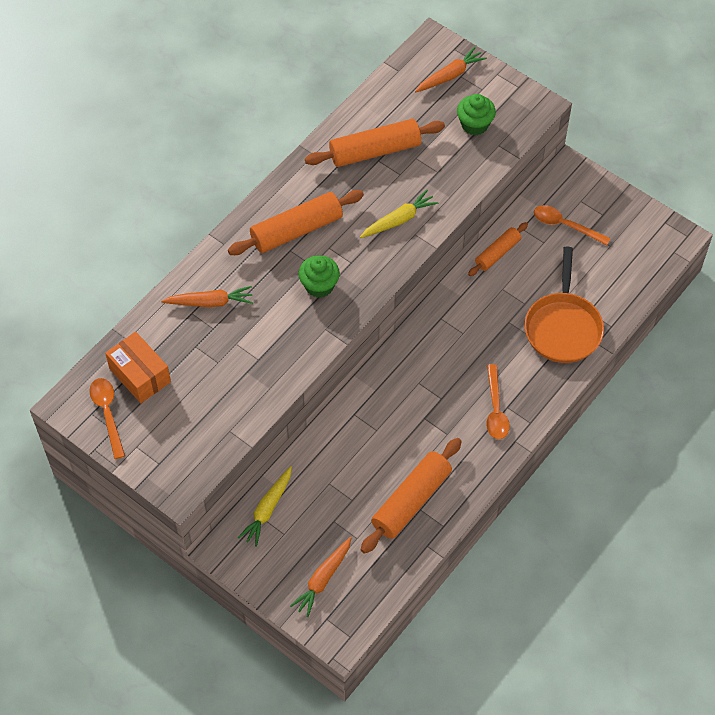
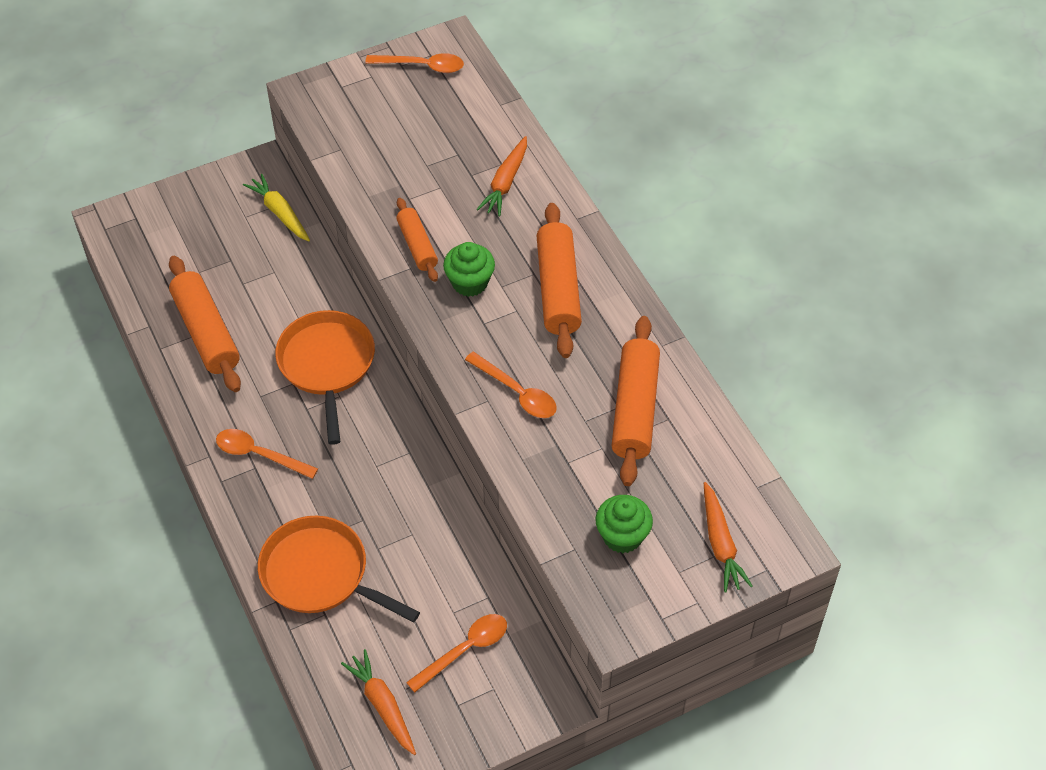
camera: 115 degrees right, 5 degrees down
(140, 375) = (451, 101): orange box -> none
(323, 579) = (176, 229): orange carrot -> orange carrot (382, 705)
(396, 403) = (327, 365): none -> orange pan
(399, 220) = (517, 392): yellow carrot -> orange spoon
(497, 253) = (465, 552): orange rolling pin -> orange rolling pin (417, 245)

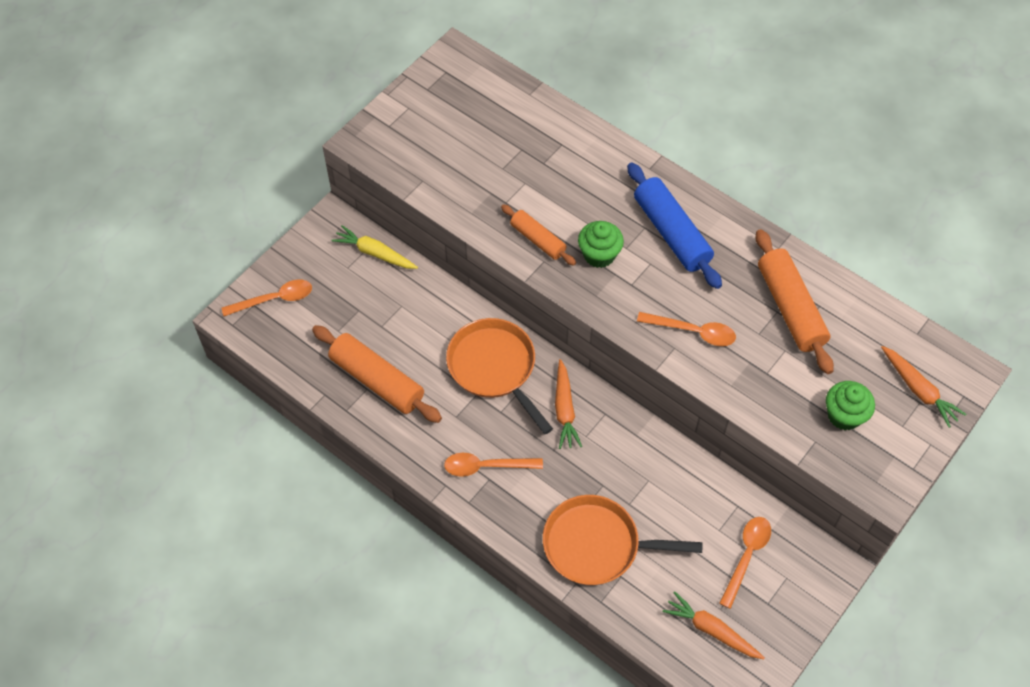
camera: 25 degrees left, 5 degrees up
(422, 66) = (445, 84): orange spoon -> orange spoon (274, 299)
(505, 183) = (575, 159): orange carrot -> orange carrot (564, 409)
(558, 289) = (671, 233): orange rolling pin -> blue rolling pin

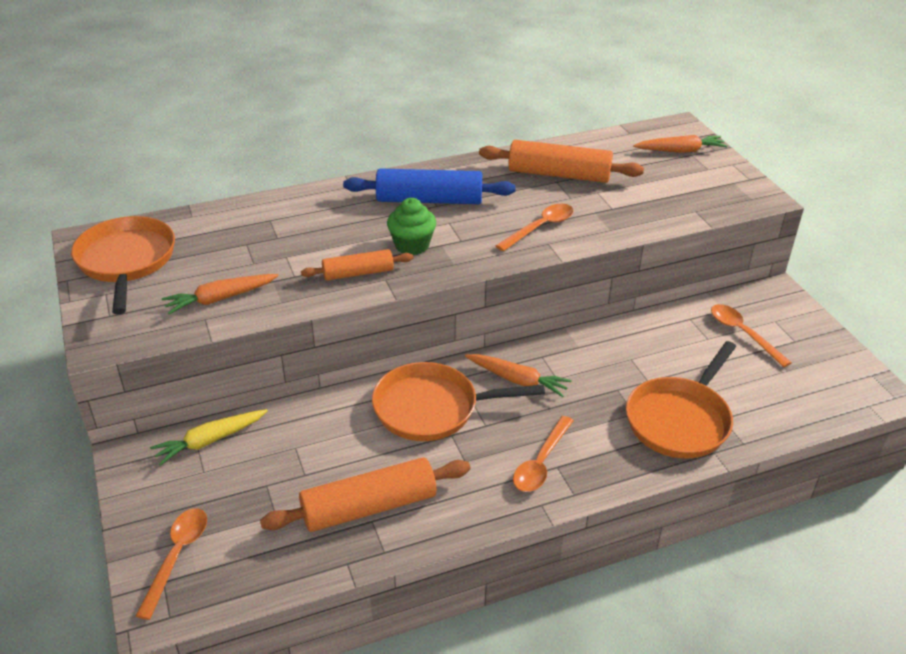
camera: 60 degrees left, 20 degrees down
(449, 94) = (126, 261): none -> orange pan
(711, 630) = (807, 384): orange carrot -> orange carrot (220, 299)
(844, 415) = (680, 189): green cupcake -> none

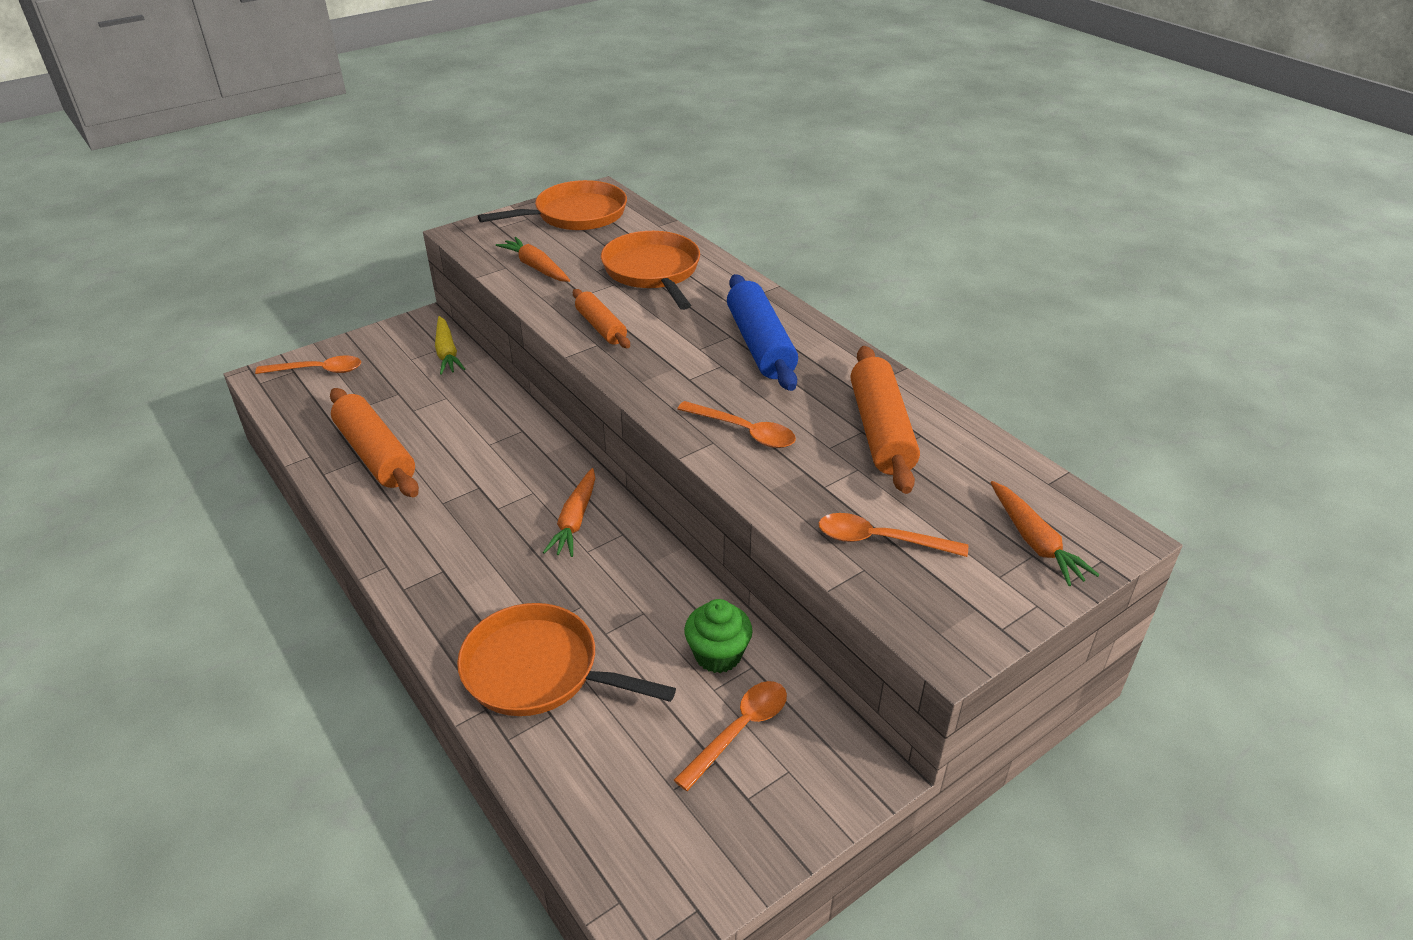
camera: 75 degrees right, 0 degrees up
(210, 441) = (447, 353): yellow carrot -> yellow carrot turned 150 degrees counterclockwise
(412, 245) = (664, 349): green cupcake -> green cupcake (718, 655)
(432, 408) = (515, 467): orange pan -> orange pan (653, 271)
(541, 462) = (447, 557): orange spoon -> orange spoon (880, 540)

